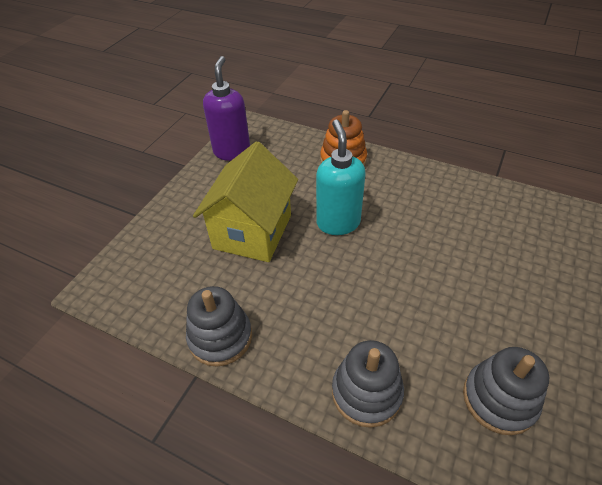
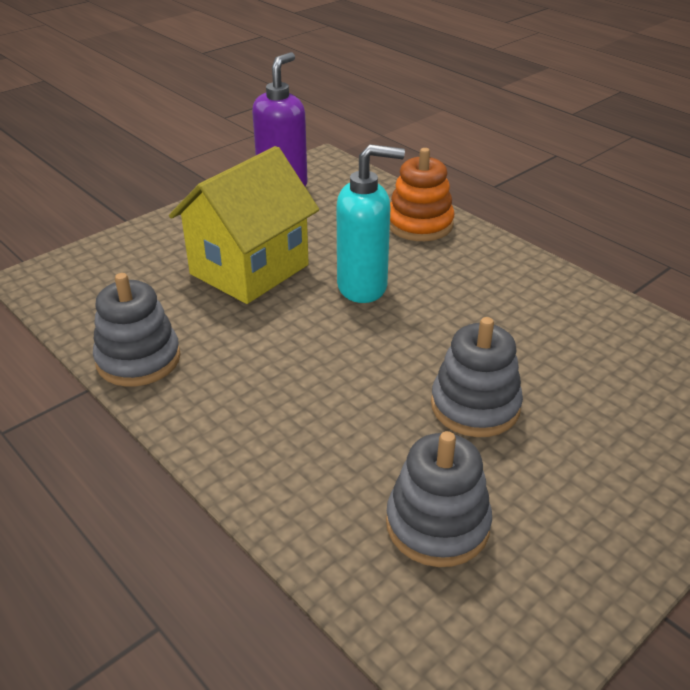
camera: 20 degrees right, 10 degrees down
(338, 222) = (363, 287): turquoise soap dispenser -> turquoise soap dispenser turned 75 degrees clockwise
(366, 392) = (270, 463): grey stacking toy -> grey stacking toy (475, 406)

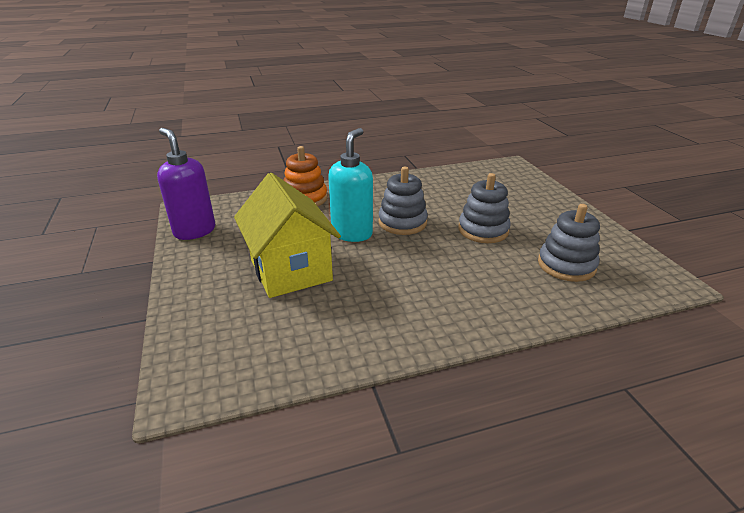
camera: 65 degrees left, 5 degrees down
(138, 359) = (360, 346): grey stacking toy -> grey stacking toy (402, 222)

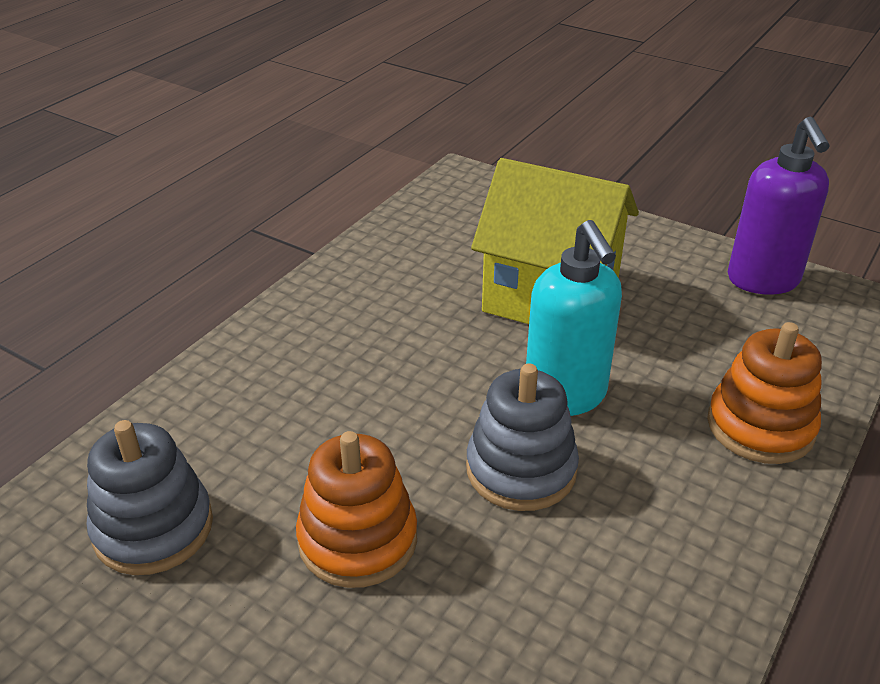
camera: 140 degrees right, 5 degrees up
(194, 231) = (763, 281): purple soap dispenser -> purple soap dispenser turned 75 degrees clockwise
(483, 230) = (358, 539): grey stacking toy -> orange stacking toy

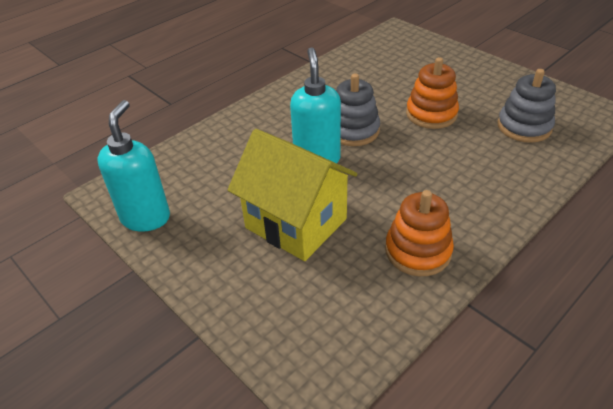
camera: 165 degrees left, 5 degrees up
(760, 426) = (230, 135): orange stacking toy -> orange stacking toy (418, 251)
(763, 281) = (146, 217): purple soap dispenser -> turquoise soap dispenser

